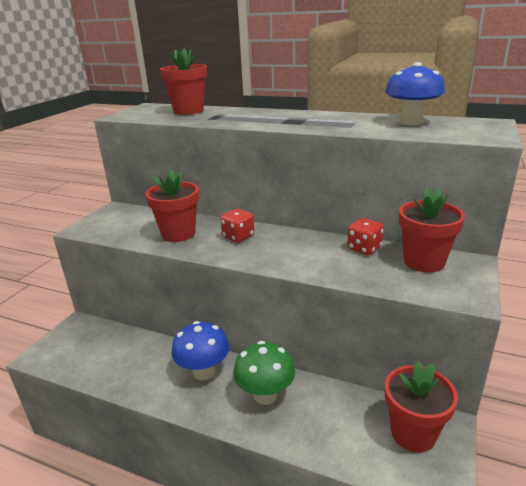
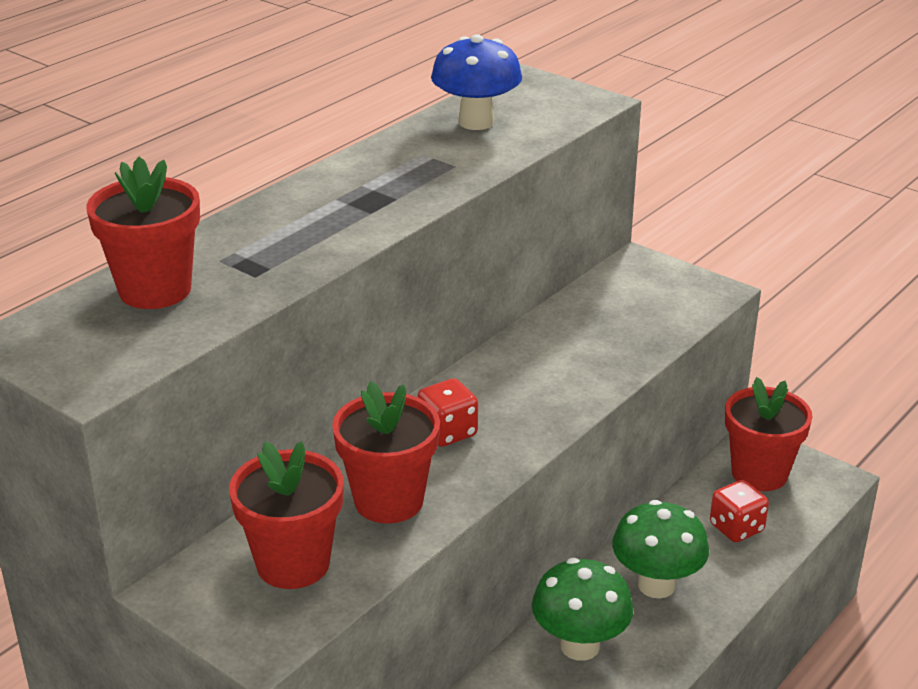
camera: 75 degrees left, 5 degrees up
(204, 372) = (580, 646): blue mushroom -> green mushroom
(364, 248) = (560, 325): red dice -> red dice (736, 528)
(424, 262) = (622, 292): red flower pot -> red flower pot (293, 564)

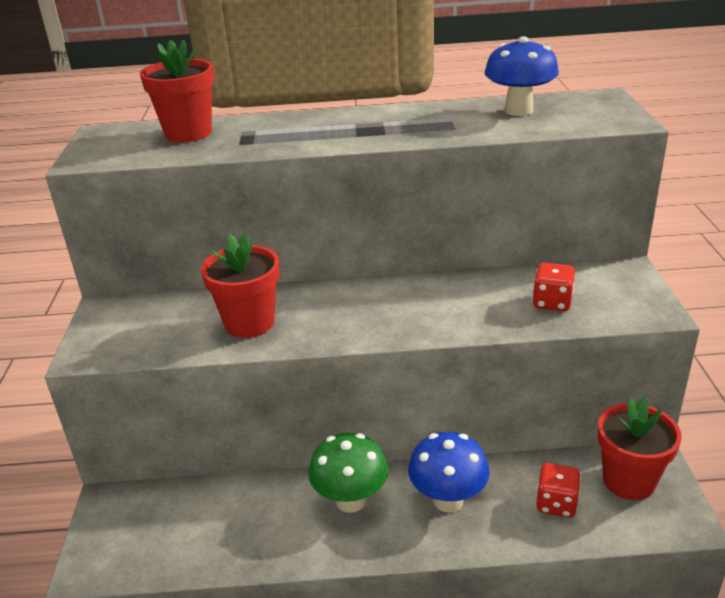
camera: 50 degrees right, 0 degrees up
(293, 564) = (160, 326): red flower pot -> none
(447, 432) = (338, 306): red dice -> red dice (552, 302)
(656, 585) = (448, 500): green mushroom -> blue mushroom

